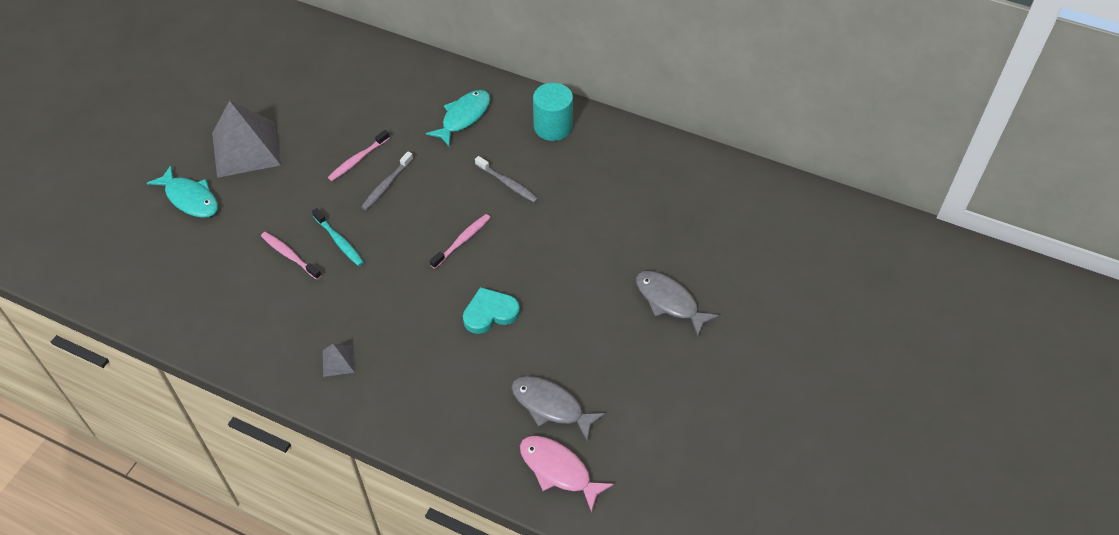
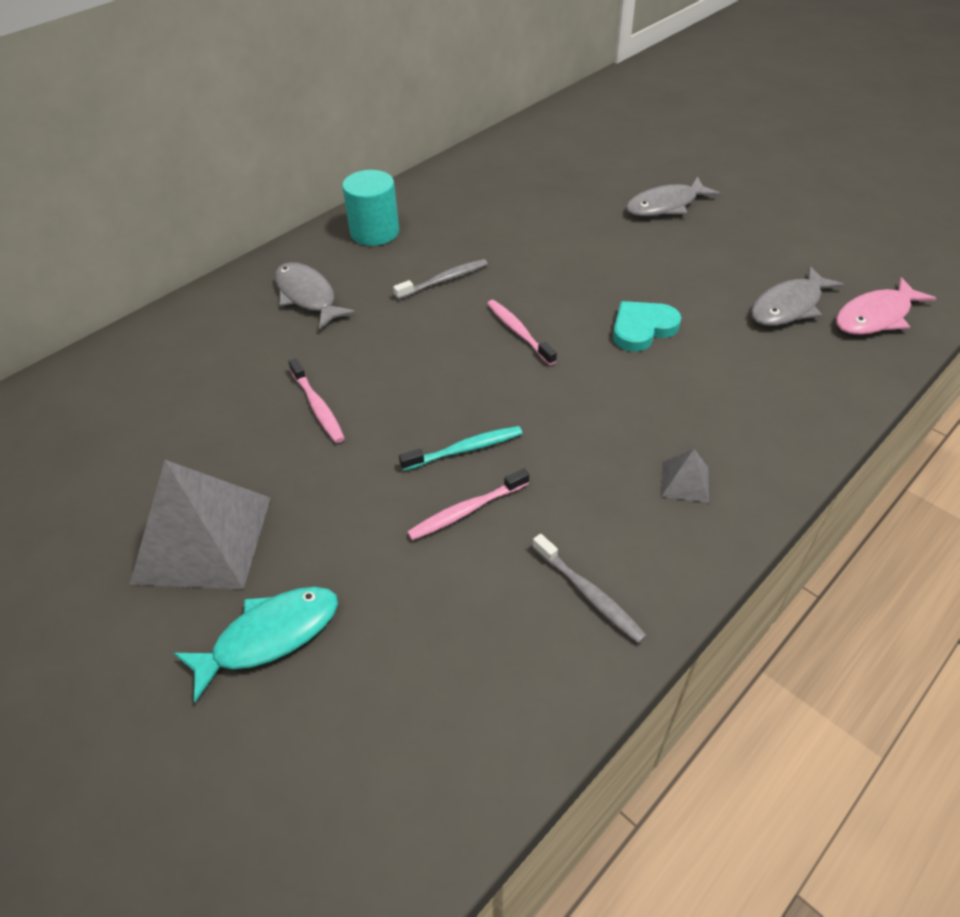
camera: 70 degrees left, 5 degrees down
(386, 185) = (385, 385): grey toothbrush -> grey toothbrush (589, 594)
(463, 117) = (308, 296): turquoise fish -> grey fish
(490, 313) = (642, 328): turquoise heart -> turquoise heart turned 60 degrees clockwise

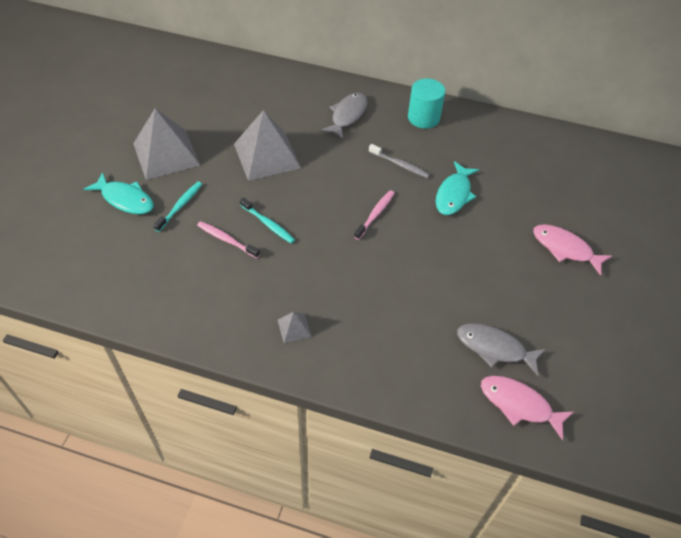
camera: 60 degrees right, 5 degrees up
(318, 407) = (267, 156): pink toothbrush -> grey pyramid
(347, 553) = (180, 206): none -> turquoise toothbrush
(529, 254) = (454, 194): none -> turquoise fish
(589, 594) = (196, 307): grey toothbrush -> none
(642, 328) = (417, 272): turquoise heart -> none
(665, 205) = (565, 249): grey fish -> pink fish

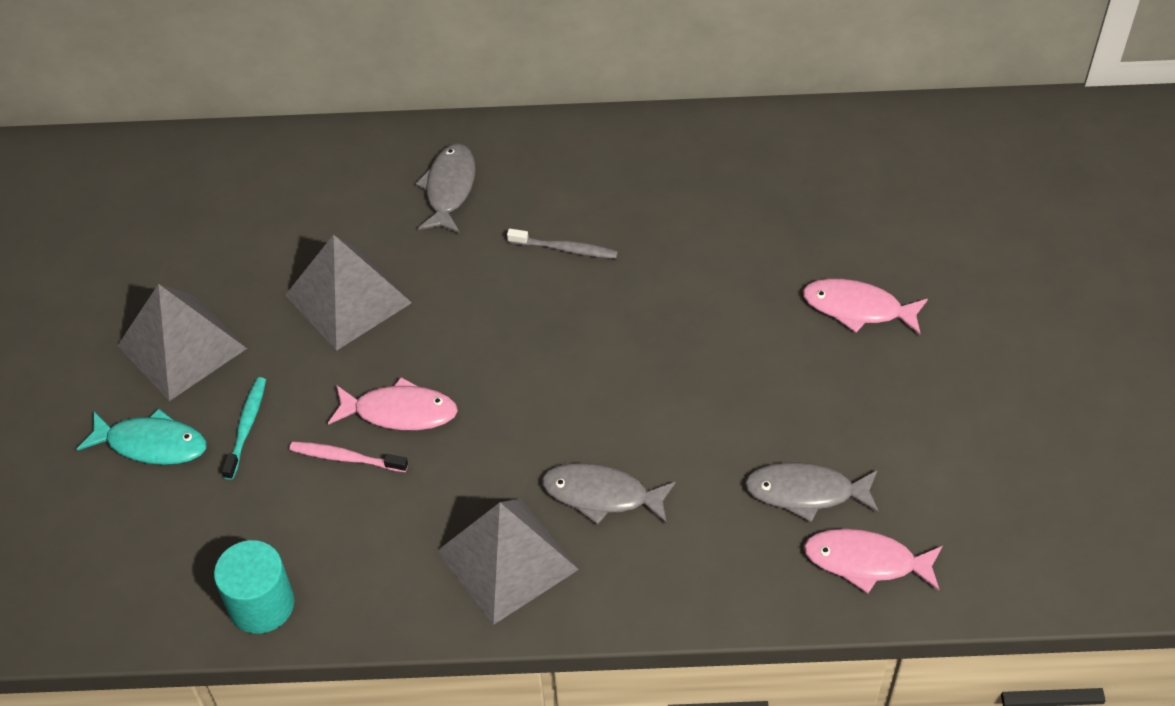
camera: 15 degrees left, 0 degrees up
(268, 224) = (399, 412): turquoise toothbrush -> pink fish
(294, 328) = (507, 559): grey pyramid -> grey pyramid, size x2.32
(366, 308) = (602, 495): none -> grey fish
(375, 214) = (558, 343): pink toothbrush -> none
(423, 117) = (572, 156): turquoise cylinder -> turquoise cylinder (261, 604)
(454, 194) = (666, 273): turquoise fish -> none

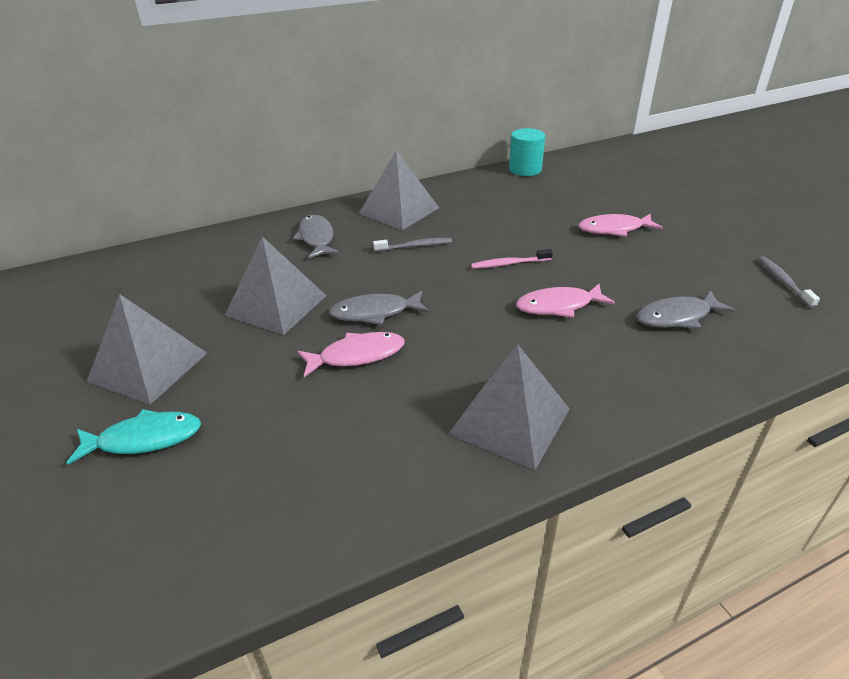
camera: 25 degrees left, 15 degrees down
(246, 427) = (231, 401): turquoise toothbrush -> none
(261, 604) = (313, 530): turquoise cylinder -> turquoise cylinder (525, 169)
(346, 458) = (330, 396): pink toothbrush -> pink toothbrush (509, 264)
(586, 165) = (399, 210): none -> grey pyramid
(602, 495) = (546, 359): grey fish -> grey fish (375, 313)
(866, 562) = (754, 340): pink fish -> pink fish (559, 306)
(1001, 488) = (783, 281): none -> grey toothbrush

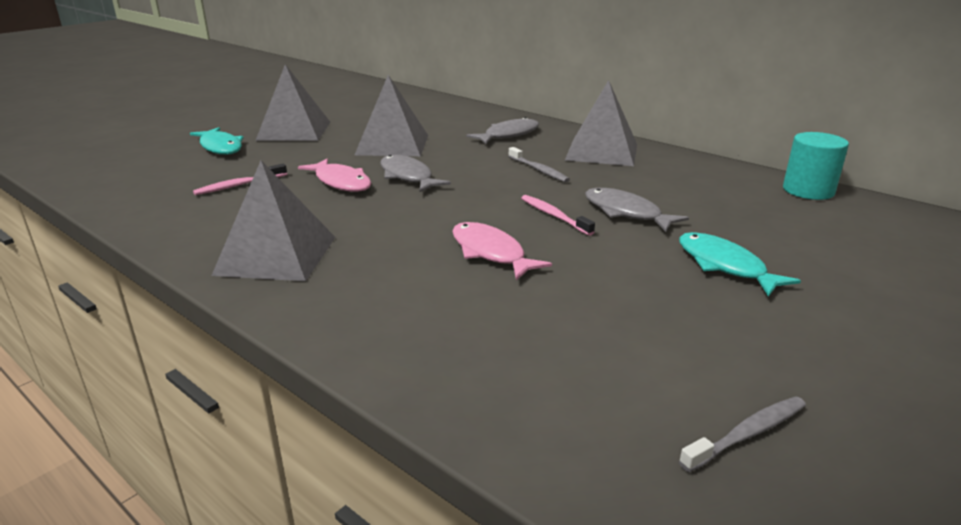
camera: 65 degrees right, 10 degrees down
(305, 432) = (239, 185): none -> pink toothbrush
(614, 229) = (724, 266): pink fish -> turquoise fish
(677, 317) = (534, 332): grey fish -> grey fish (626, 213)

